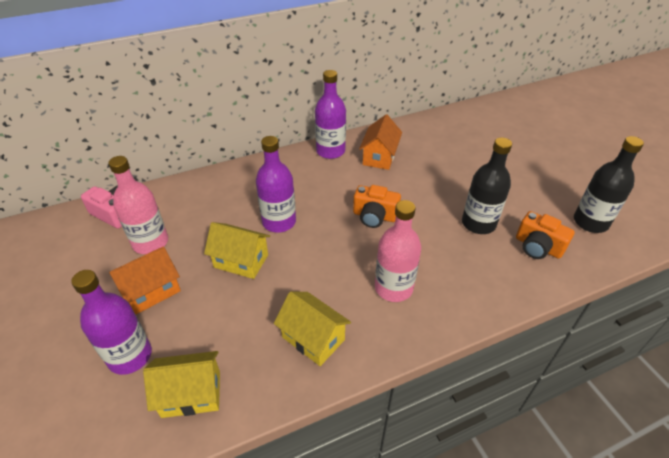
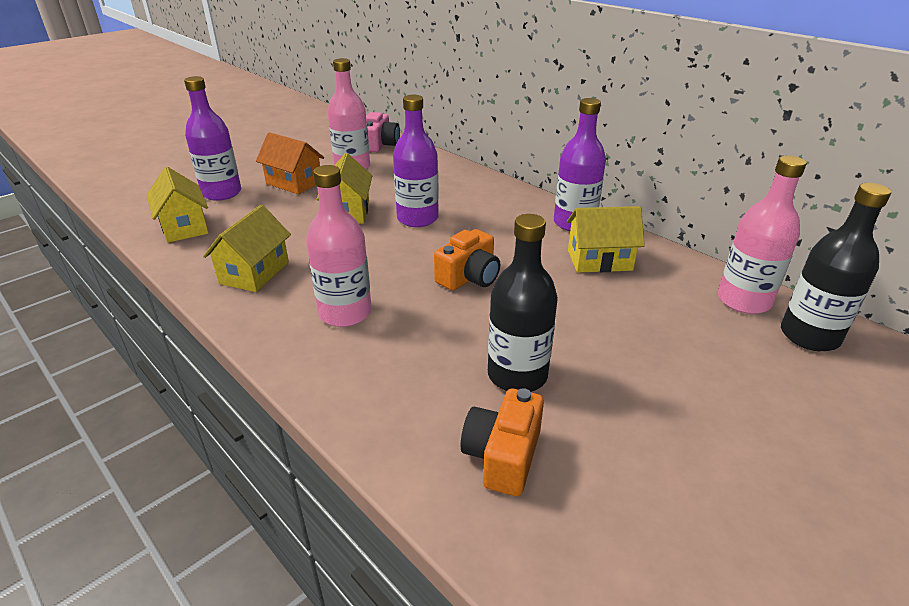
camera: 70 degrees right, 10 degrees down
(374, 216) = (469, 277): orange camera -> orange camera turned 135 degrees counterclockwise
(379, 157) = (599, 260): orange house -> yellow house
(438, 125) = (743, 301): none -> pink bottle
(590, 222) = (633, 544): black bottle -> black bottle (809, 336)

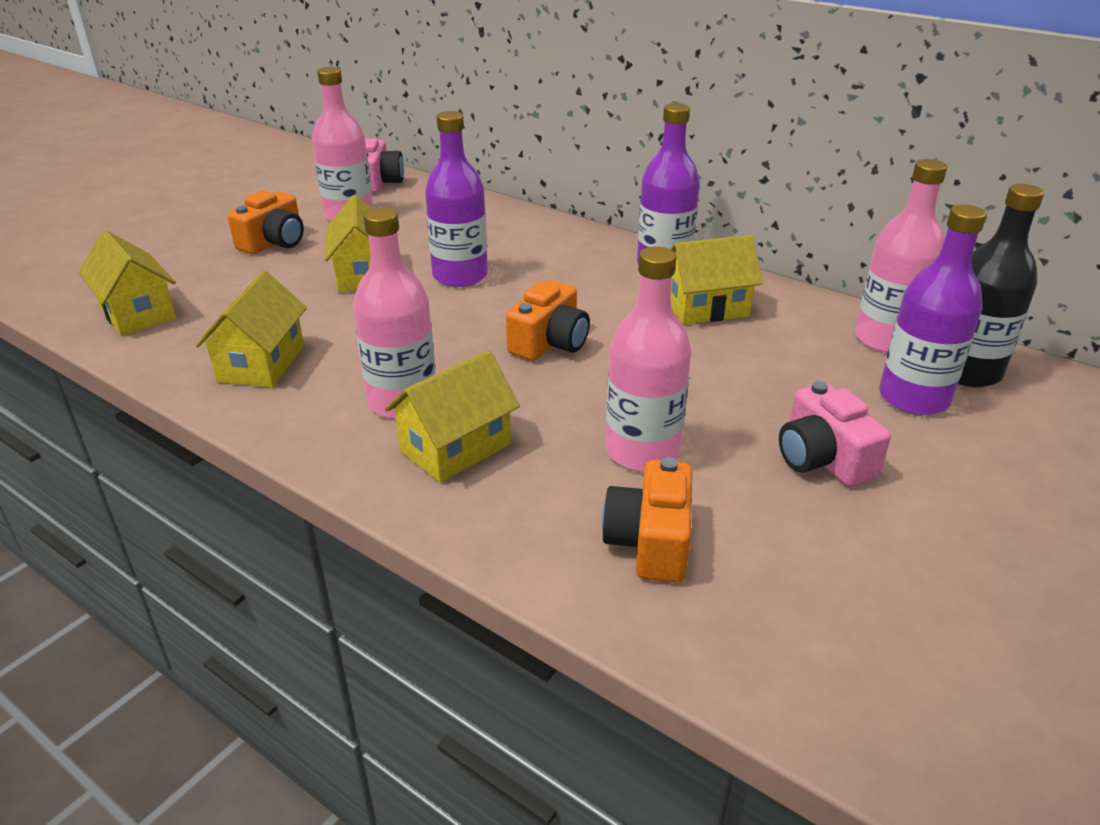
camera: 10 degrees left, 0 degrees up
(222, 193) = (174, 264): purple bottle -> purple bottle (913, 398)
(294, 183) = (274, 242): orange house -> orange camera
(372, 355) = (455, 448): none -> yellow house
(517, 375) = (642, 451): black bottle -> pink bottle
(666, 400) = (823, 459): none -> pink camera

